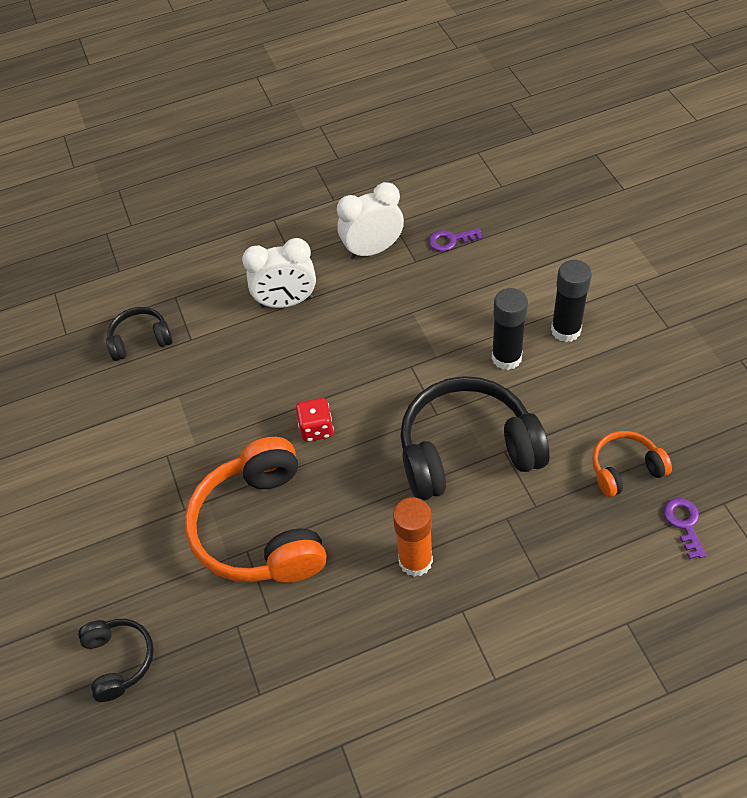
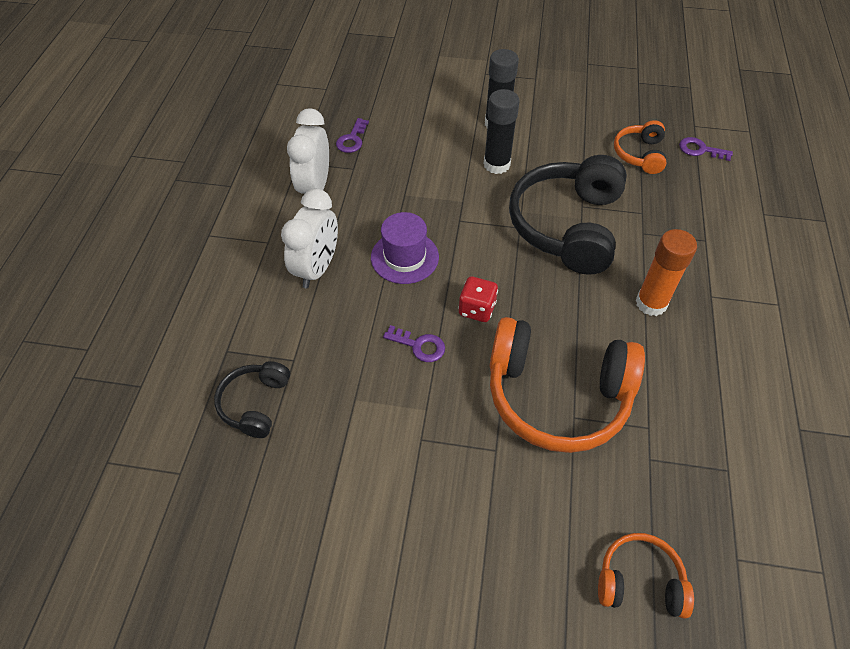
camera: 65 degrees left, 0 degrees up
(119, 660) = (639, 581): black headphones -> orange headphones
(253, 409) = (419, 345): none -> purple key
(339, 350) = (404, 257): none -> purple hat

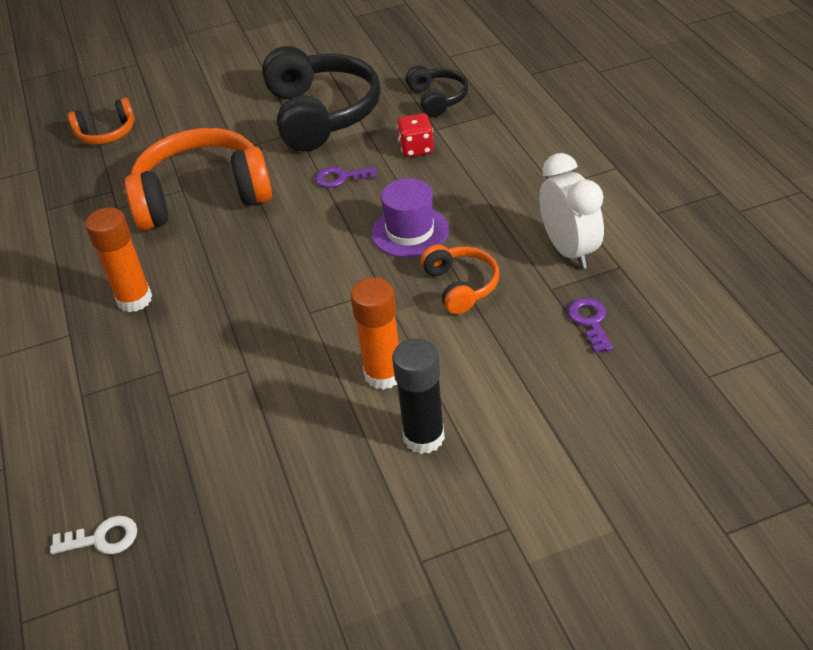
camera: 155 degrees right, 10 degrees down
(317, 268) = (484, 188): white clock -> none
(477, 309) = (307, 222): red dice -> red dice (416, 149)
(496, 164) = (383, 374): black glue stick -> orange glue stick
(567, 226) = (255, 337): black headphones -> black headphones (321, 114)
(639, 154) = (194, 484): orange headphones -> orange headphones (461, 286)
(700, 150) = (102, 538): purple key -> white key

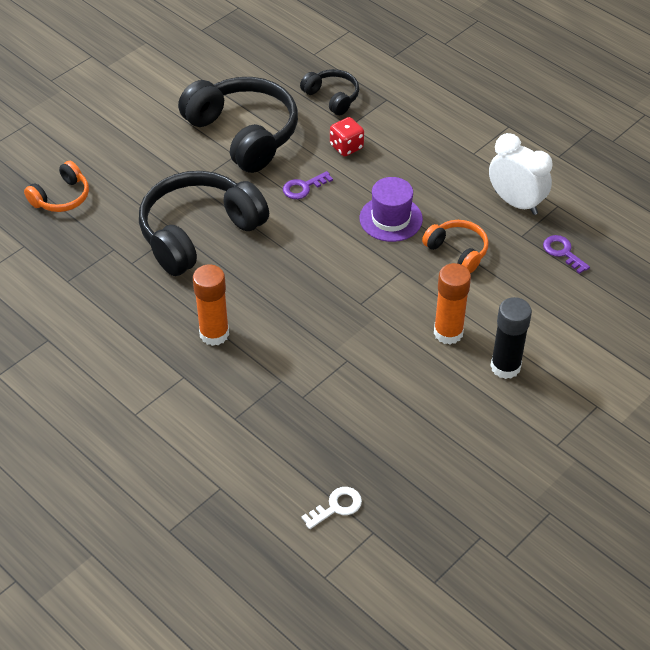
camera: 30 degrees left, 5 degrees up
(202, 196) = (198, 232): orange headphones -> black headphones

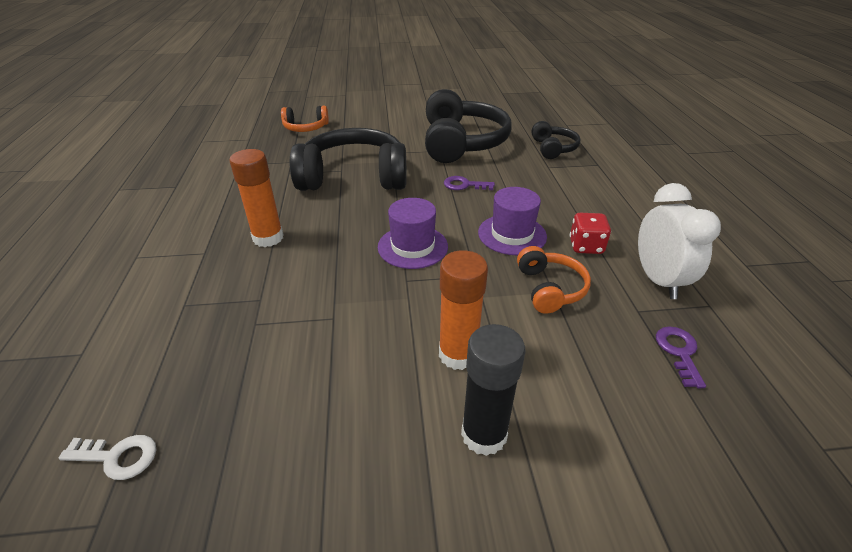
camera: 40 degrees right, 10 degrees down
(333, 273) = (412, 247): none -> purple hat
(346, 147) = (530, 177): red dice -> red dice (586, 246)

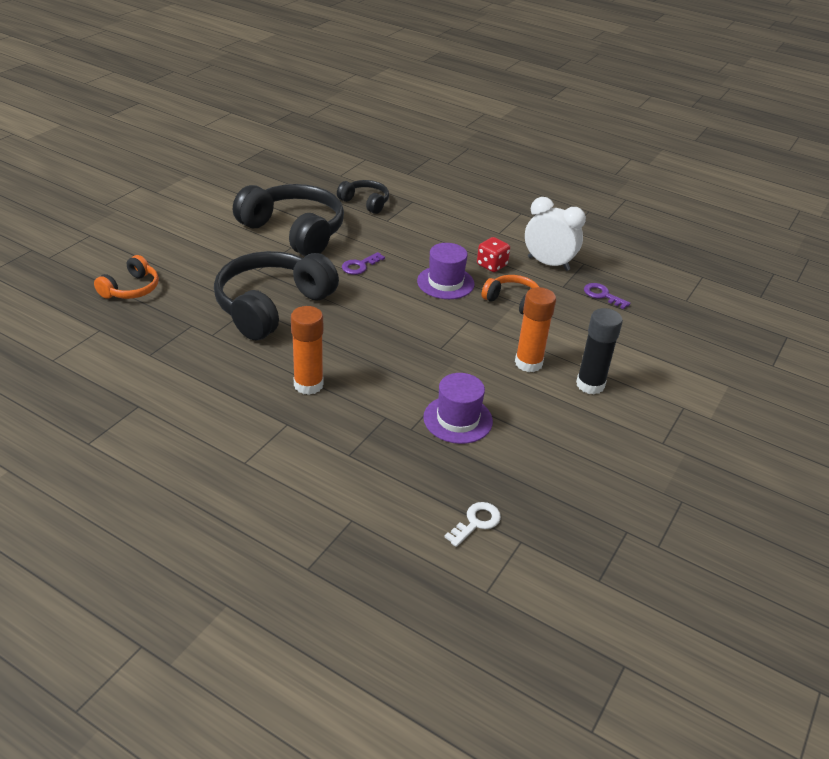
camera: 55 degrees left, 0 degrees up
(412, 247) = (407, 327): purple hat -> purple hat (458, 419)

